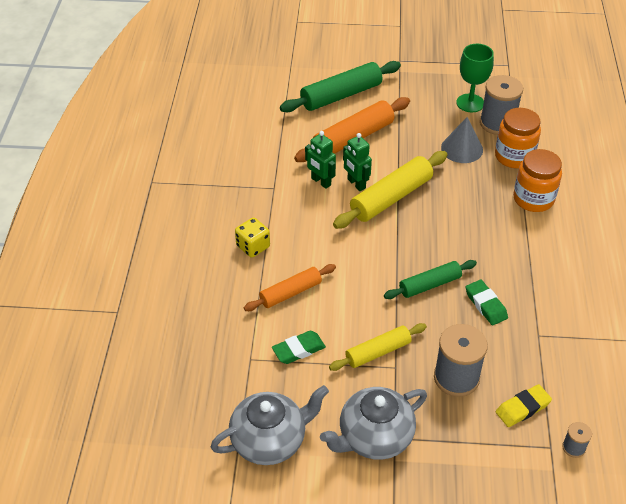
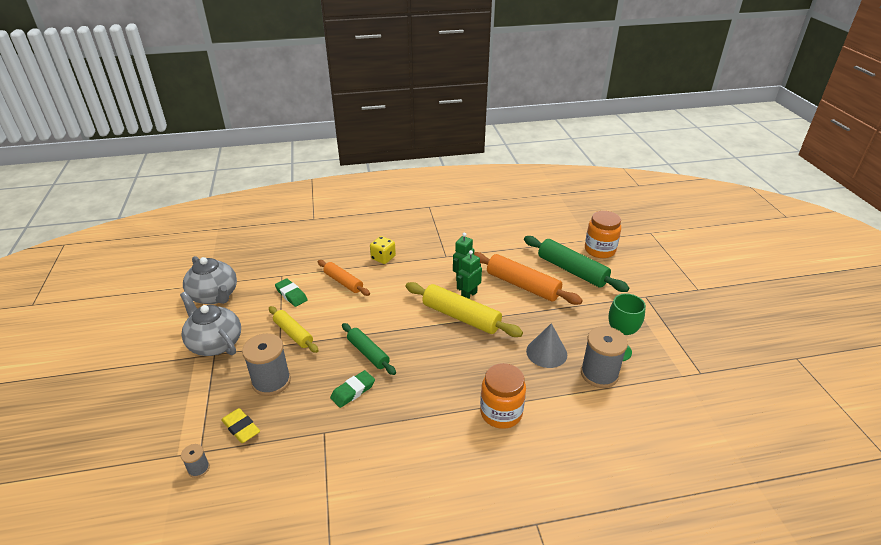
camera: 75 degrees right, 10 degrees down
(514, 156) = (556, 392): orange jar -> orange jar (599, 250)

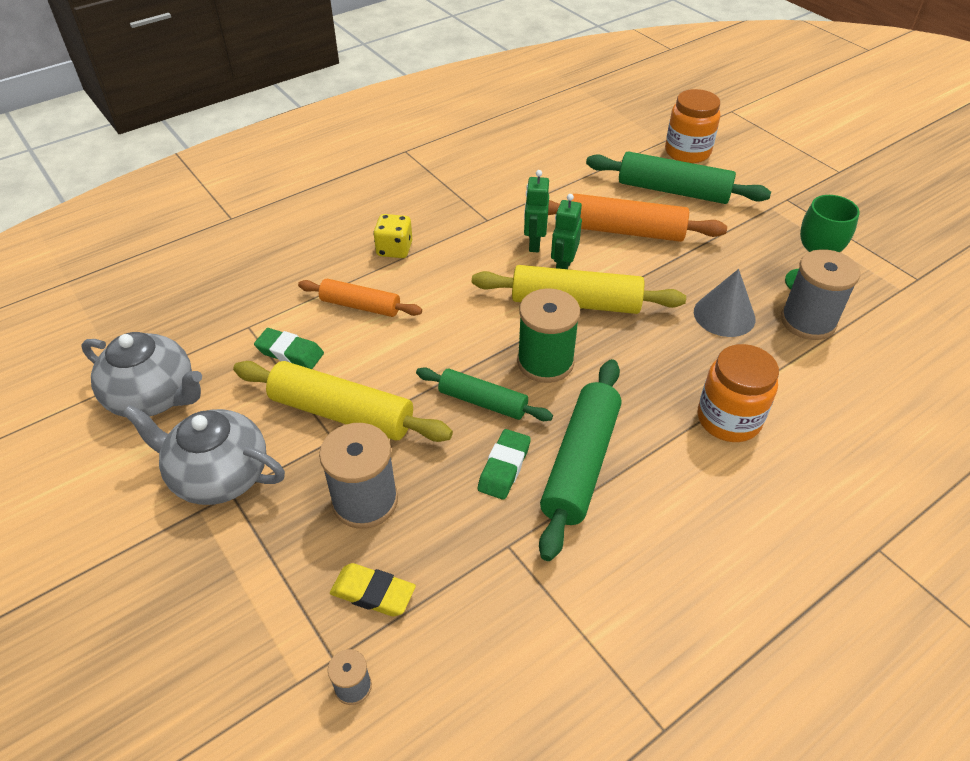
camera: 25 degrees left, 10 degrees up
(293, 333) = (342, 413): yellow rolling pin -> yellow rolling pin, size x1.60
(395, 405) = (581, 463): none -> green rolling pin
(418, 344) = (545, 362): none -> green spool

